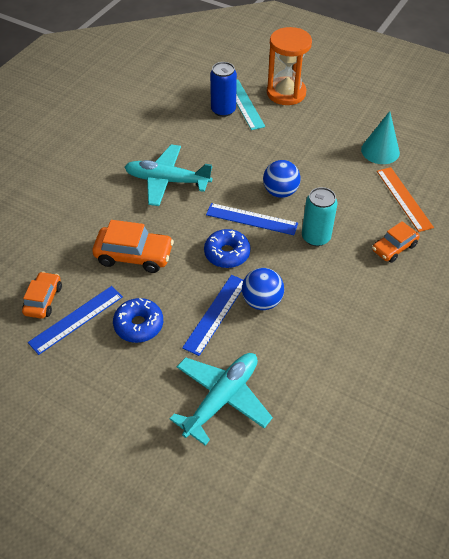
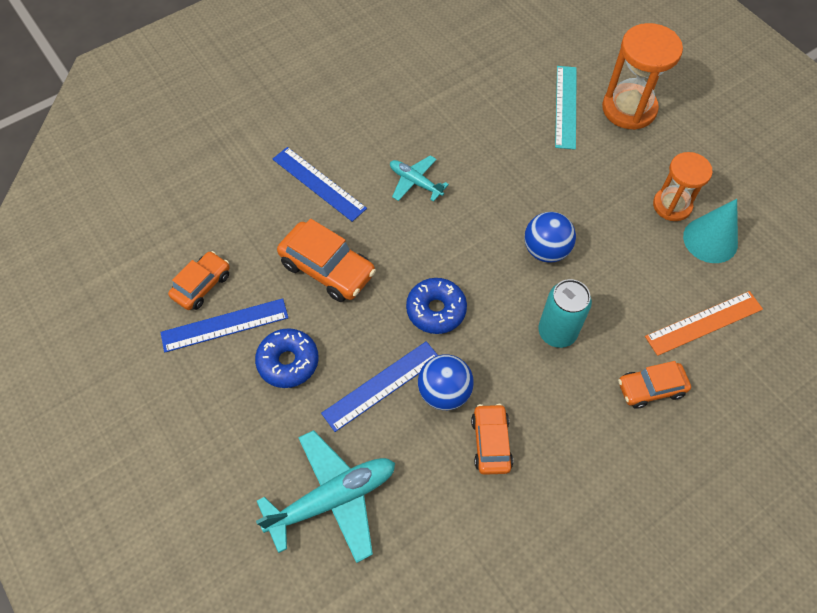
camera: 25 degrees right, 10 degrees up
(167, 181) = (415, 182): turquoise plane -> turquoise plane, size x0.57
(223, 110) = (534, 106): blue can -> none
(251, 219) = (490, 274): blue ruler -> blue ruler (319, 183)
(311, 319) = (491, 442): none -> orange car
(345, 139) = (672, 205): none -> orange hourglass
(404, 198) = (704, 323): orange ruler -> orange ruler turned 60 degrees clockwise

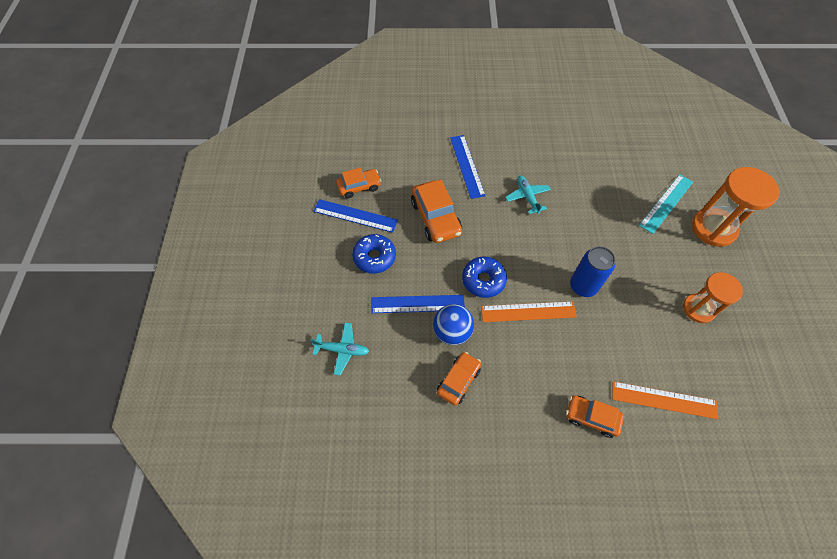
camera: 35 degrees right, 0 degrees up
(333, 499) = (342, 350): turquoise plane -> turquoise plane, size x0.57
(509, 315) = (528, 311): none -> orange ruler
(546, 250) = (583, 286): blue ball -> blue can
(557, 332) = (552, 341): turquoise can -> none
(710, 240) = (711, 348): turquoise cone -> none

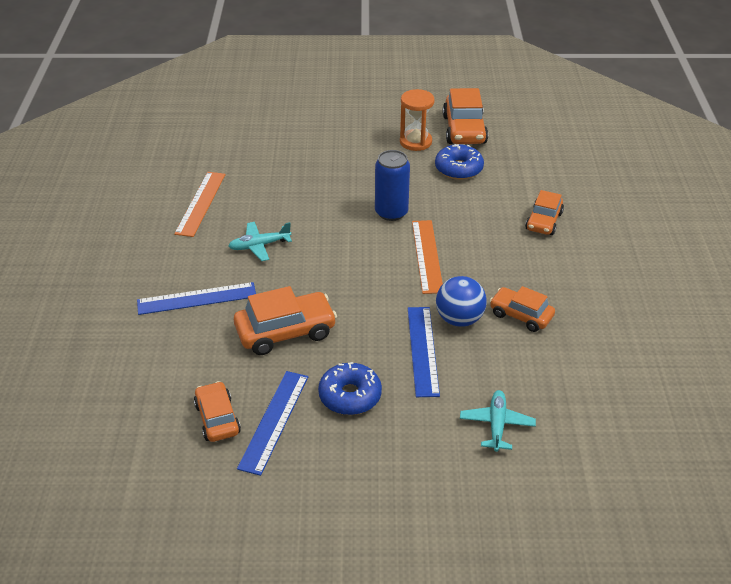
camera: 90 degrees left, 20 degrees down
(483, 280) = (385, 290): blue donut -> blue donut (458, 169)
(664, 400) = (516, 175): orange ruler -> orange ruler (200, 203)
(666, 203) = (281, 143): turquoise ruler -> none
(713, 228) = (318, 119): orange hourglass -> none
(733, 355) = (464, 130): none -> orange car

